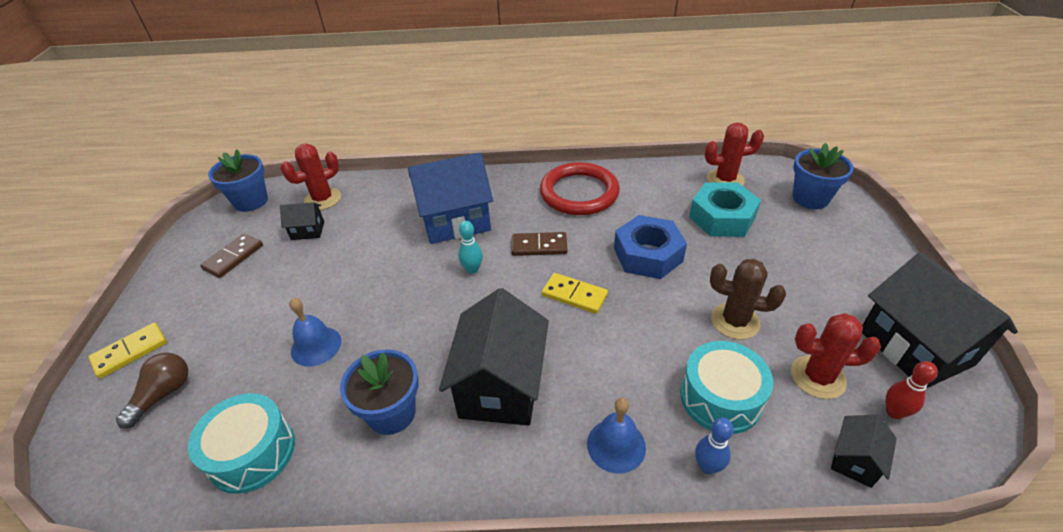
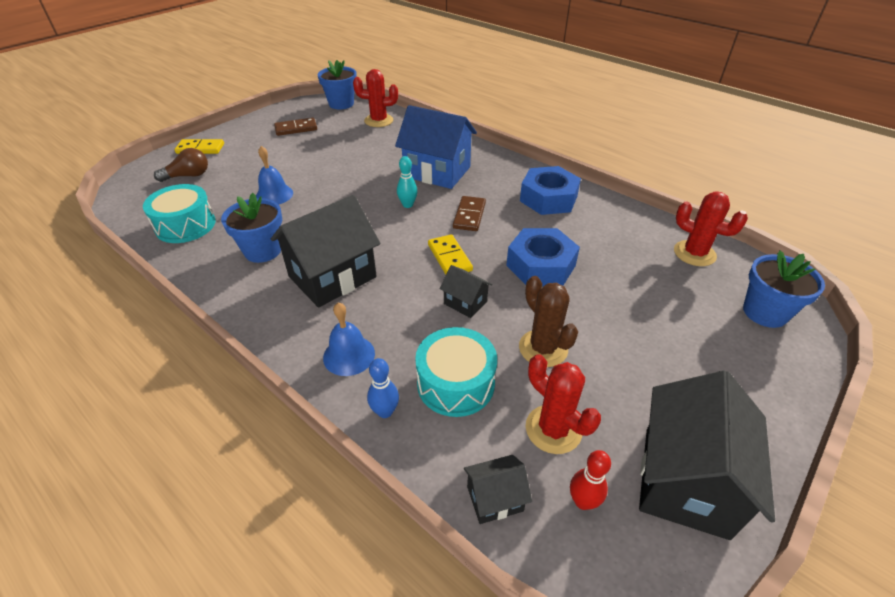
camera: 40 degrees right, 0 degrees up
(308, 231) = (348, 134): black house -> black house (465, 303)
(539, 246) = (469, 215): brown domino -> brown domino turned 60 degrees clockwise
(579, 193) = (548, 198): red ring -> blue nut
(722, 217) = (646, 277): turquoise nut -> none

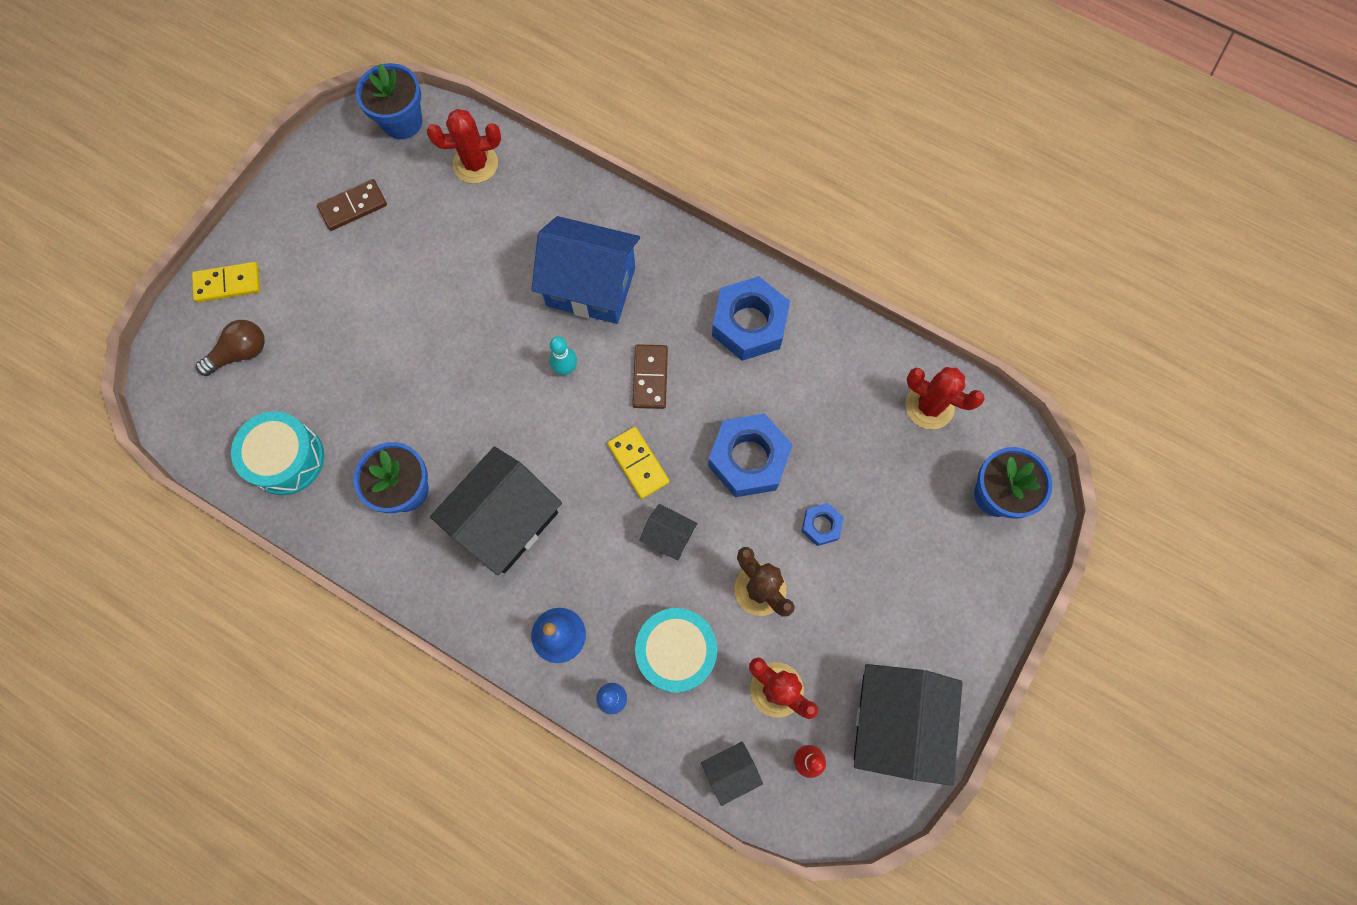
camera: 10 degrees left, 30 degrees up
(274, 195) = (379, 376): blue bell -> none
(602, 313) = (821, 526): none -> blue nut

